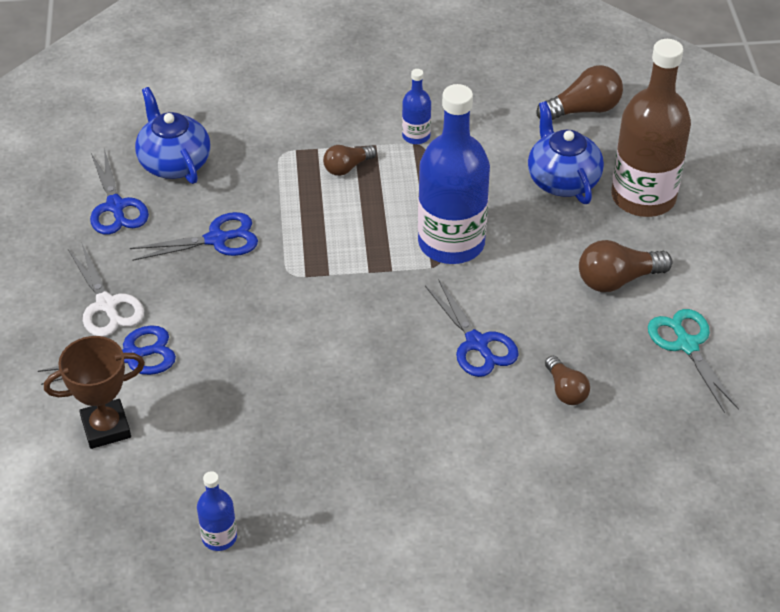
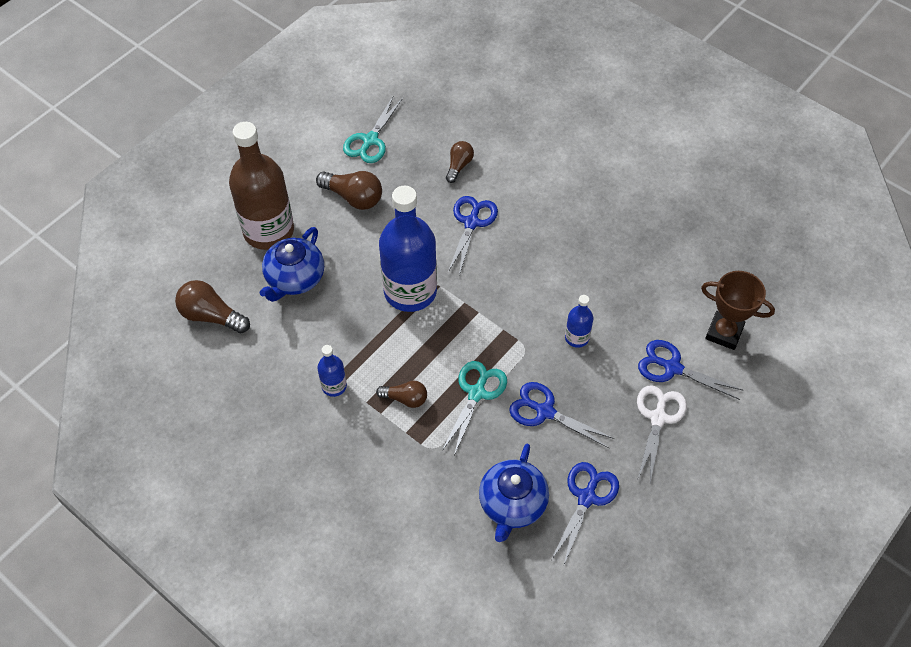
camera: 135 degrees left, 10 degrees up
(219, 537) = (711, 227): blue bottle -> blue bottle (577, 337)
(292, 212) = (476, 393): none -> turquoise scissors

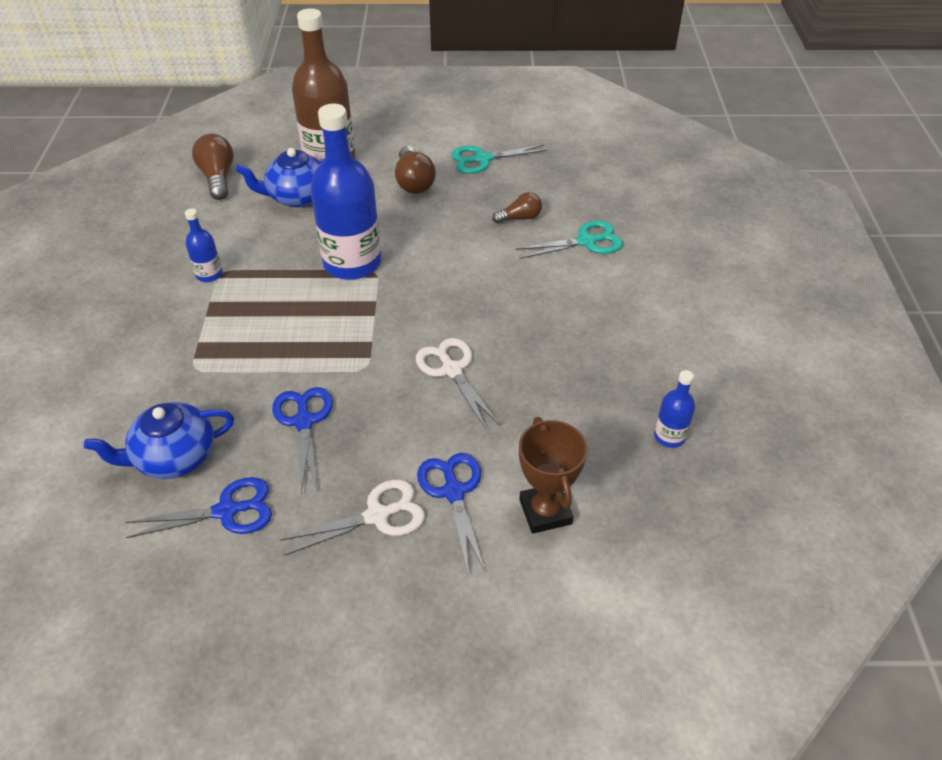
camera: 50 degrees right, 10 degrees down
(405, 399) = (234, 322): brown light bulb -> none
(471, 222) = (468, 258): blue scissors -> none
(476, 393) = (282, 363): turquoise scissors -> turquoise scissors (586, 242)
(571, 303) = (452, 370): none -> white scissors
(577, 337) = (414, 396): blue bottle -> blue bottle (669, 436)

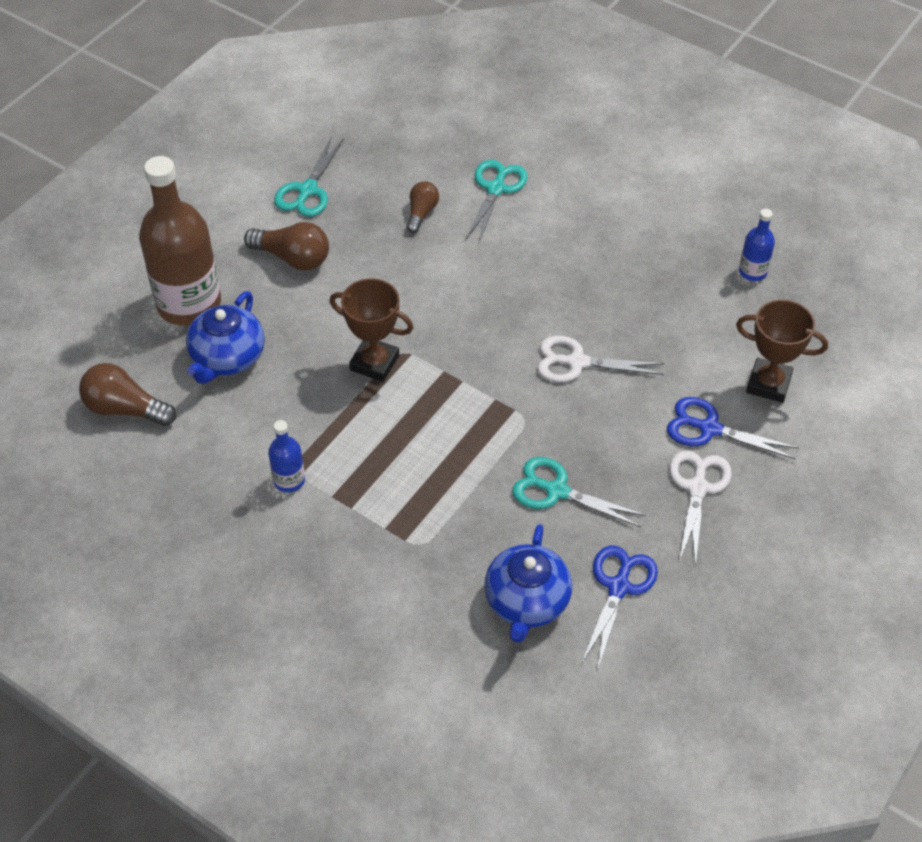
camera: 55 degrees left, 5 degrees up
(304, 421) = (556, 491): blue scissors -> turquoise scissors
(352, 263) = (374, 363): blue bottle -> brown trophy

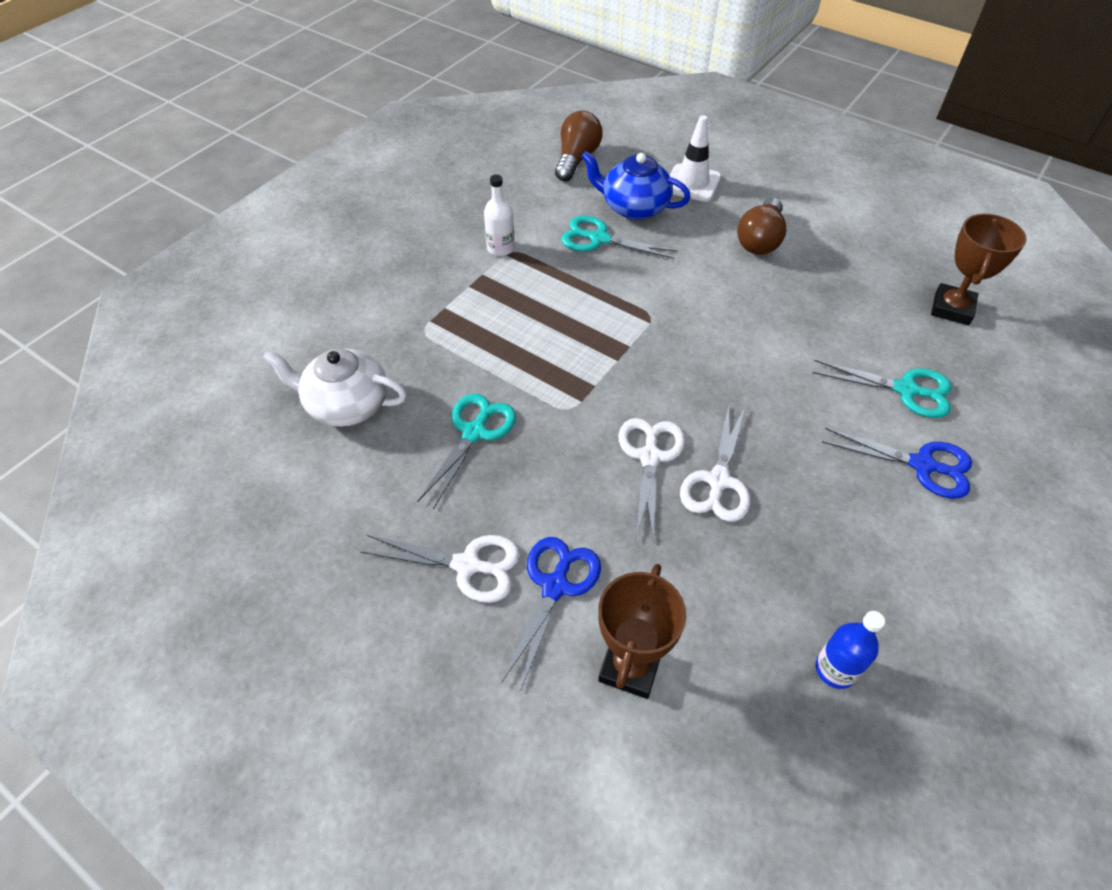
camera: 90 degrees right, 0 degrees up
(189, 304) = (692, 183): brown bottle -> white traffic cone
(289, 480) = (500, 248): blue bottle -> white bottle
(307, 190) = (853, 246): turquoise scissors -> turquoise scissors (599, 239)
(374, 363) = (636, 297): brown trophy -> brown trophy (952, 308)
(421, 213) = (847, 328): brown light bulb -> none
(526, 602) = (346, 405): blue teapot -> white teapot
(599, 319) = (718, 481): none -> white scissors
(618, 587) = (348, 480): blue scissors -> blue scissors (922, 465)

